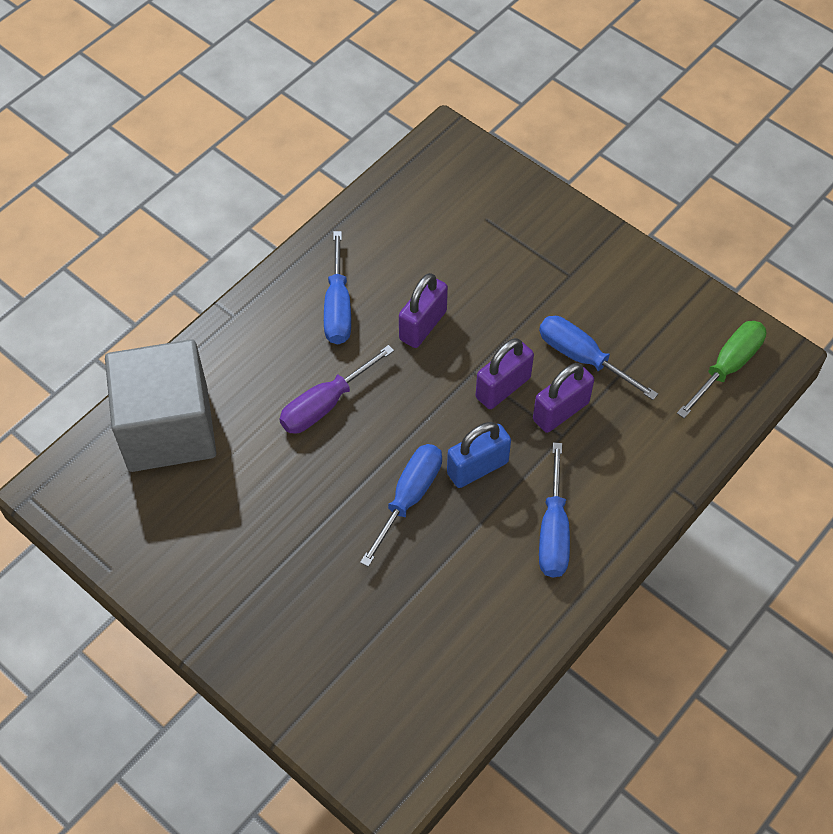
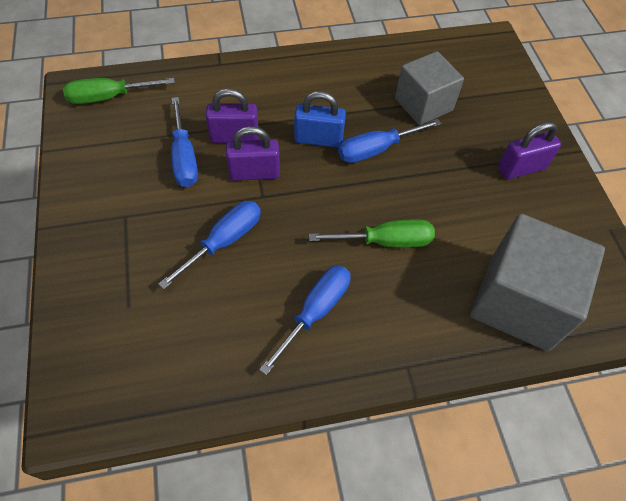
camera: 145 degrees left, 0 degrees up
(326, 404) = (385, 241): purple screwdriver -> green screwdriver
(403, 598) = (423, 104): none -> grey cube
(423, 325) = (265, 251): purple padlock -> purple padlock (521, 168)
(553, 530) = (307, 84): blue screwdriver -> blue screwdriver (223, 242)

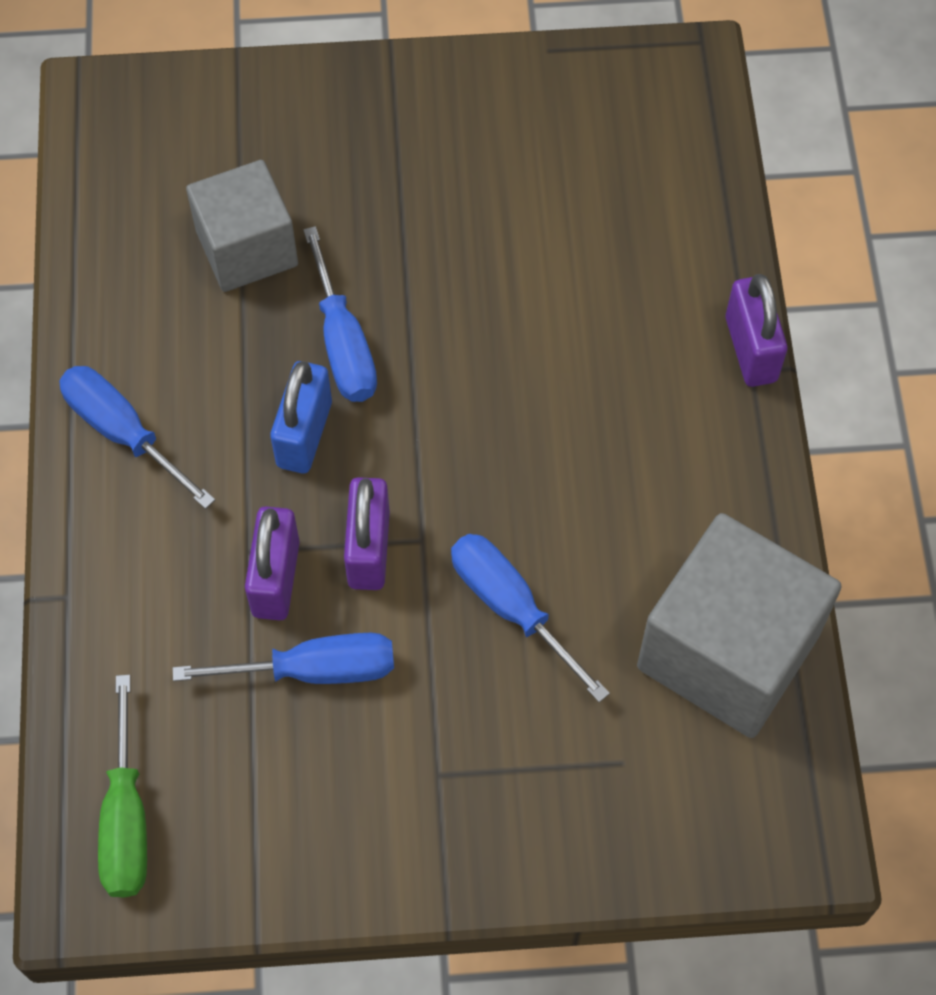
camera: 80 degrees left, 5 degrees up
(315, 312) = (656, 481): blue screwdriver -> blue screwdriver (124, 433)
(385, 241) = (537, 362): green screwdriver -> none
(519, 301) = (661, 203): grey cube -> grey cube (727, 651)
(521, 168) = (416, 135): purple padlock -> purple padlock (750, 349)

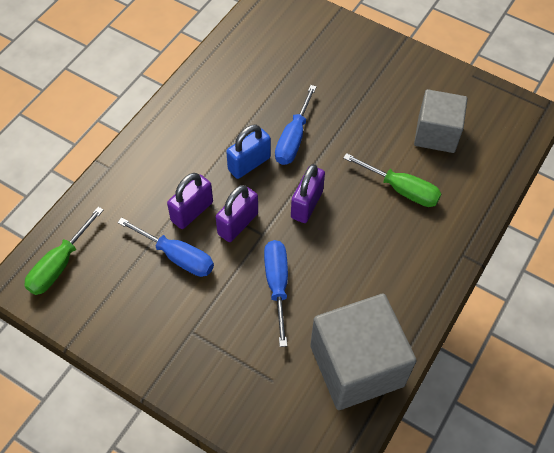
camera: 35 degrees right, 5 degrees down
(124, 433) = (180, 121): blue screwdriver -> none
(247, 248) = (284, 81): grey cube -> grey cube (436, 134)
(581, 322) = (401, 189): none -> green screwdriver
(750, 349) = (469, 245): purple padlock -> purple padlock (306, 204)

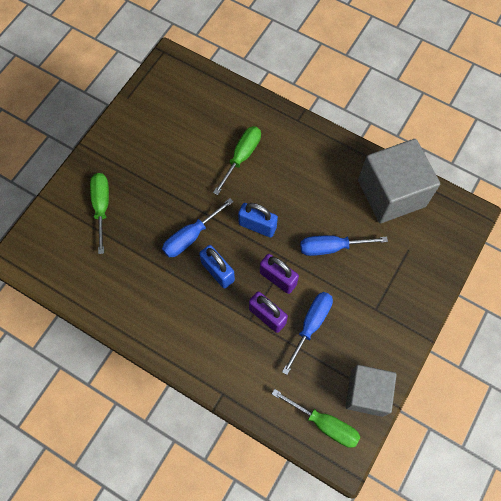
camera: 90 degrees left, 10 degrees up
(293, 138) = (191, 236): blue screwdriver -> blue screwdriver turned 120 degrees clockwise
(306, 204) = (257, 226): purple padlock -> blue padlock
(328, 58) = (102, 207): none -> green screwdriver
(436, 134) = (187, 128): grey cube -> grey cube (366, 393)

